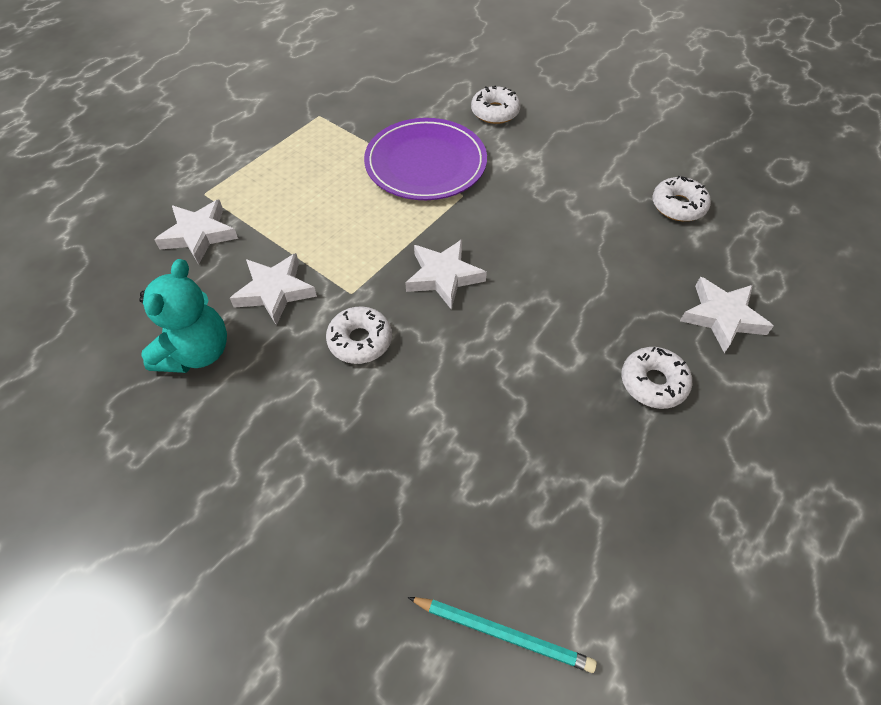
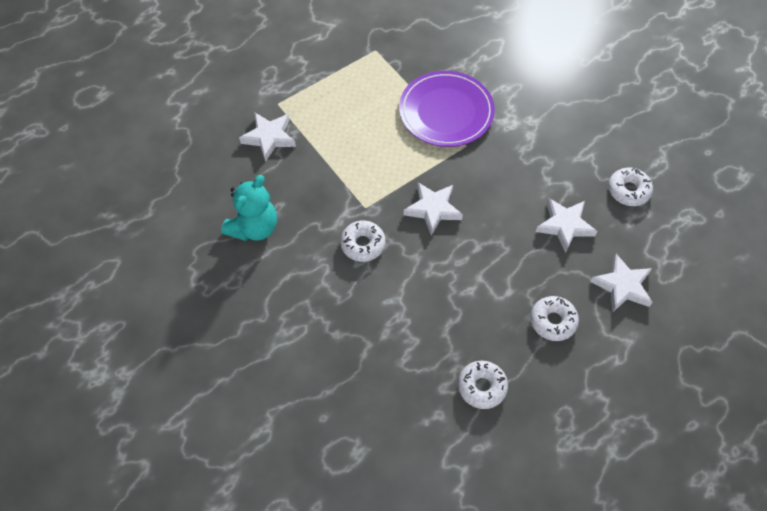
camera: 15 degrees right, 5 degrees up
(275, 291) = (313, 194): white star -> white star (565, 226)
(495, 112) = (514, 75): white donut -> white donut (482, 387)
(503, 633) = (402, 447): turquoise pencil -> none

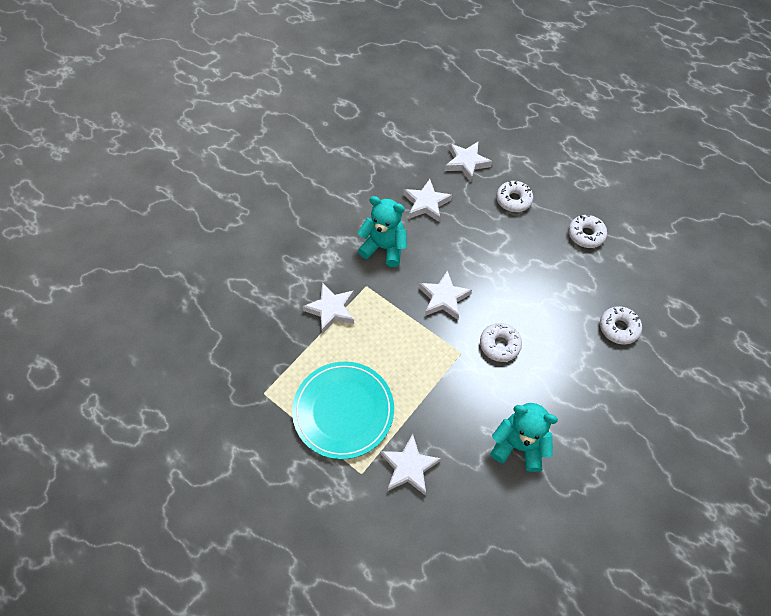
camera: 105 degrees left, 0 degrees up
(338, 102) = (343, 411): none -> turquoise plate
(446, 112) = (331, 310): purple plate -> white star
(511, 171) = (384, 248): none -> turquoise teddy bear
(628, 190) = (378, 167): white donut -> white donut (618, 328)

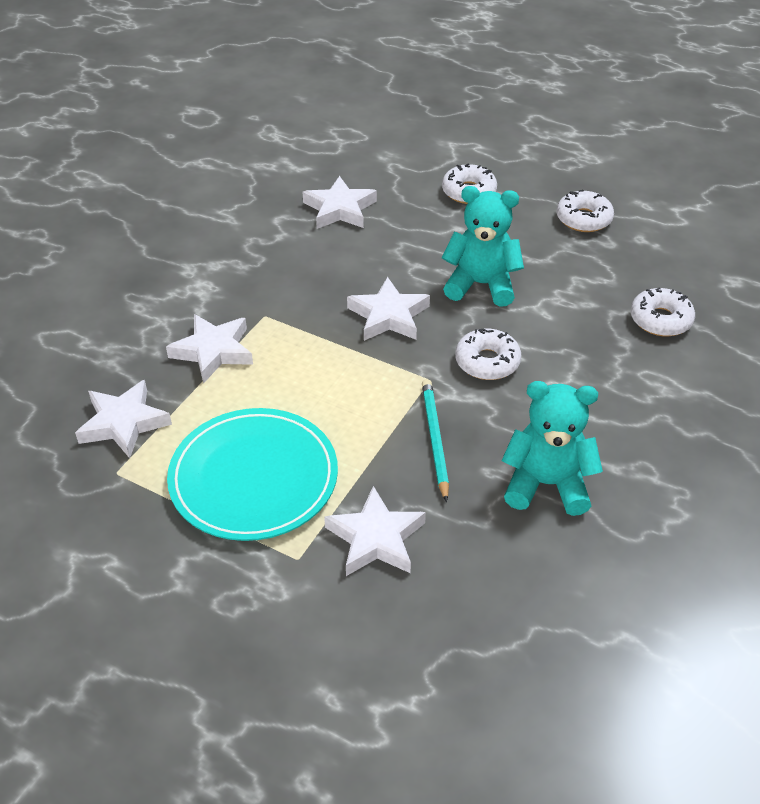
camera: 10 degrees left, 15 degrees down
(384, 248) = (285, 267): turquoise teddy bear -> turquoise teddy bear (481, 284)
(456, 400) = (434, 439): none -> turquoise pencil
(466, 163) = (390, 158): white star -> white star (124, 423)

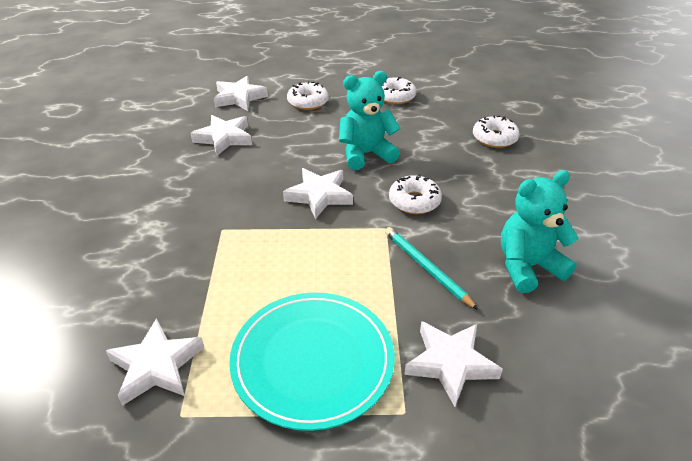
camera: 30 degrees left, 5 degrees down
(213, 351) = (198, 272): white star -> white star (239, 98)

